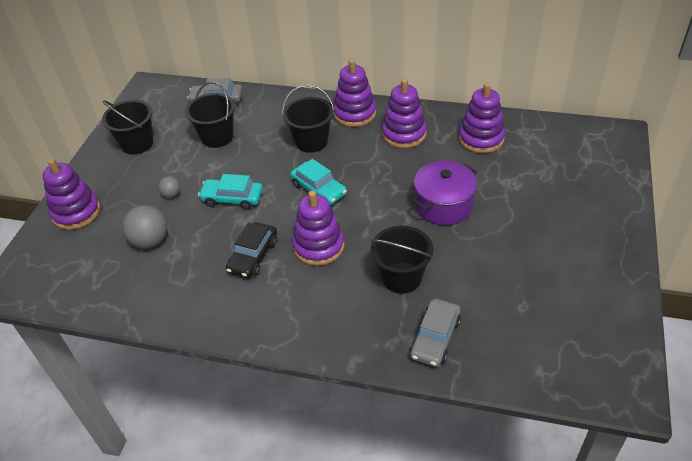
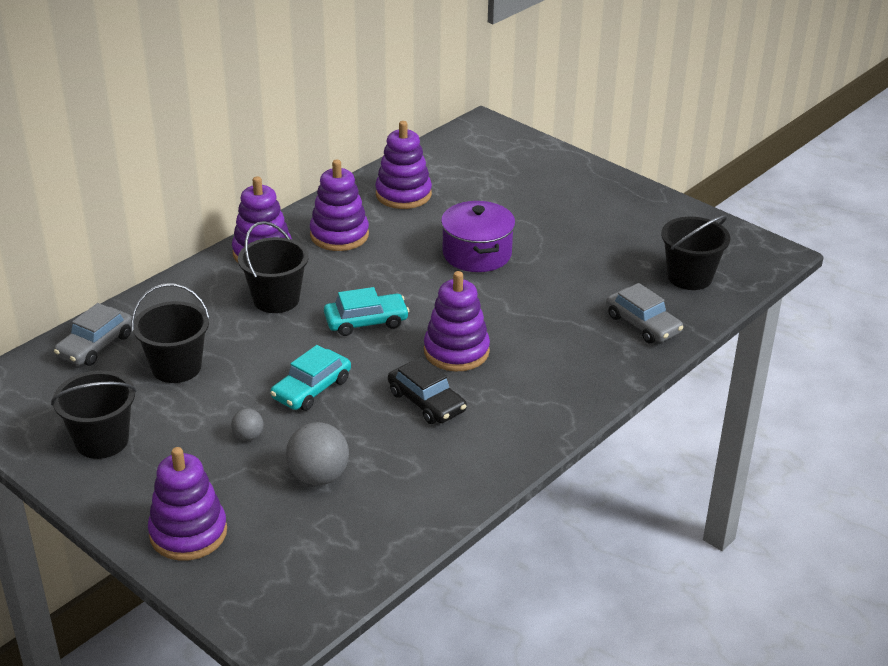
camera: 65 degrees left, 10 degrees down
(401, 277) = (551, 315): black bucket -> black bucket (689, 277)

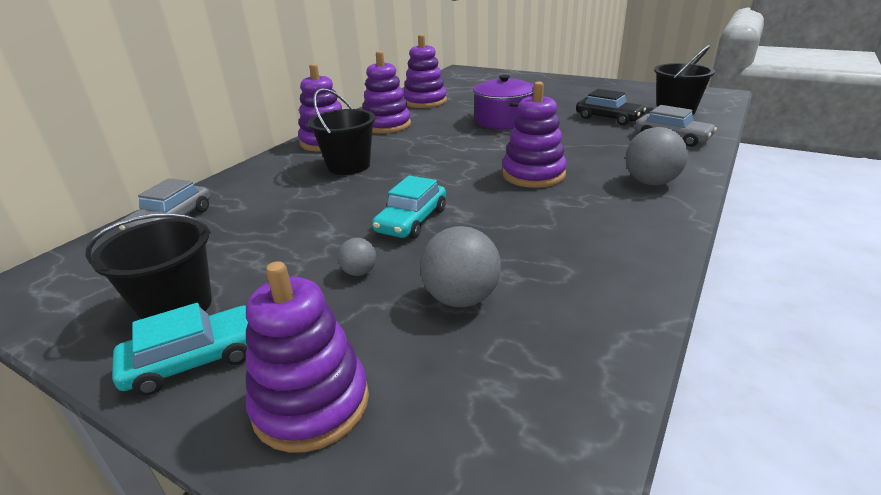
camera: 10 degrees left, 5 degrees down
(176, 367) = (262, 225): black bucket -> none
(366, 322) = (438, 168): turquoise car -> turquoise car (195, 360)
(426, 402) = (534, 212): black car -> black car (608, 118)
(563, 386) = (651, 182): none -> grey ball

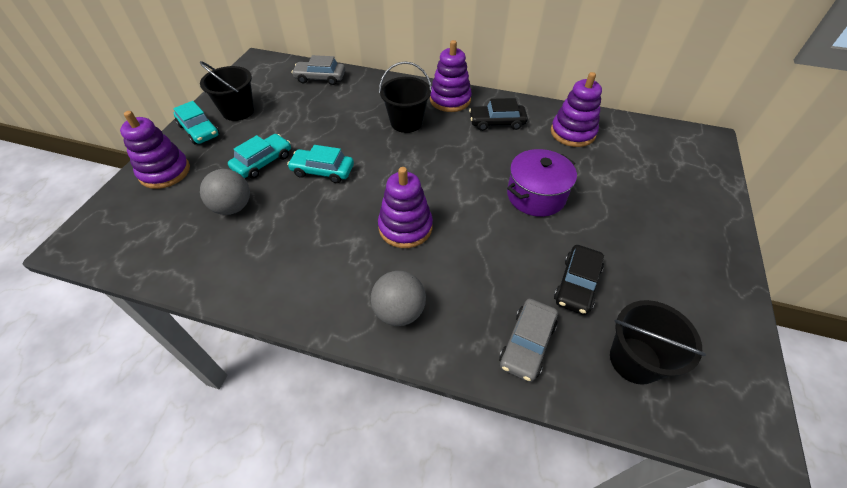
camera: 75 degrees right, 20 degrees up
(359, 272) = (263, 162): grey ball -> turquoise car
(386, 125) = (497, 122): purple stacking toy -> black car

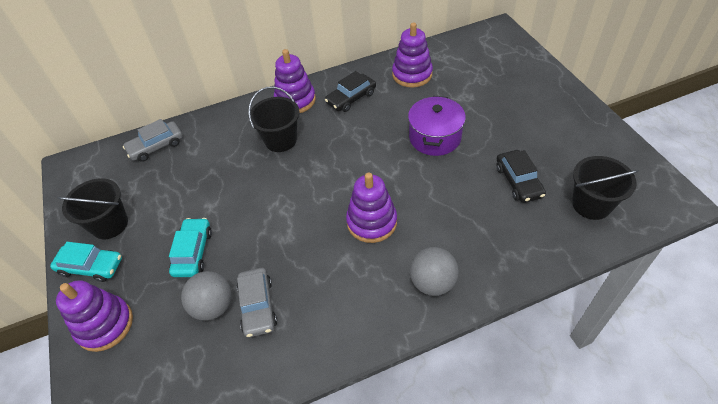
camera: 35 degrees left, 0 degrees up
(322, 171) = (256, 224): turquoise car -> none
(527, 343) = (528, 241): grey car -> grey car (258, 306)

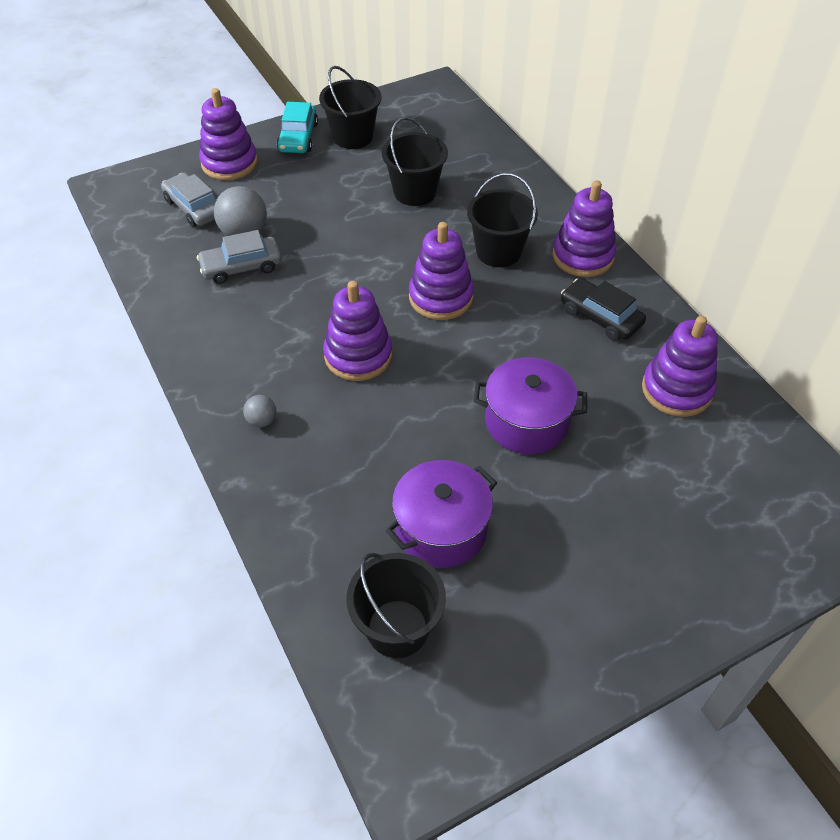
camera: 80 degrees right, 0 degrees up
(156, 146) = (474, 144): grey car -> grey car (194, 207)
(193, 252) = (314, 205): turquoise car -> none
(200, 184) = (415, 192): none -> black bucket
(320, 173) = (441, 297): none -> purple stacking toy
(432, 283) = (262, 421): grey ball -> grey ball, size x0.53
(518, 181) = (441, 529): black car -> purple pot

